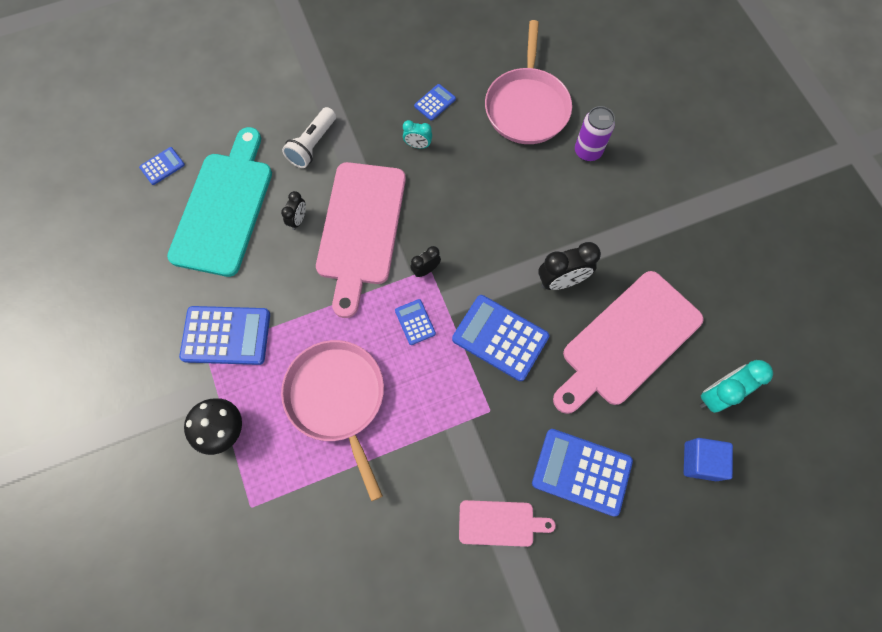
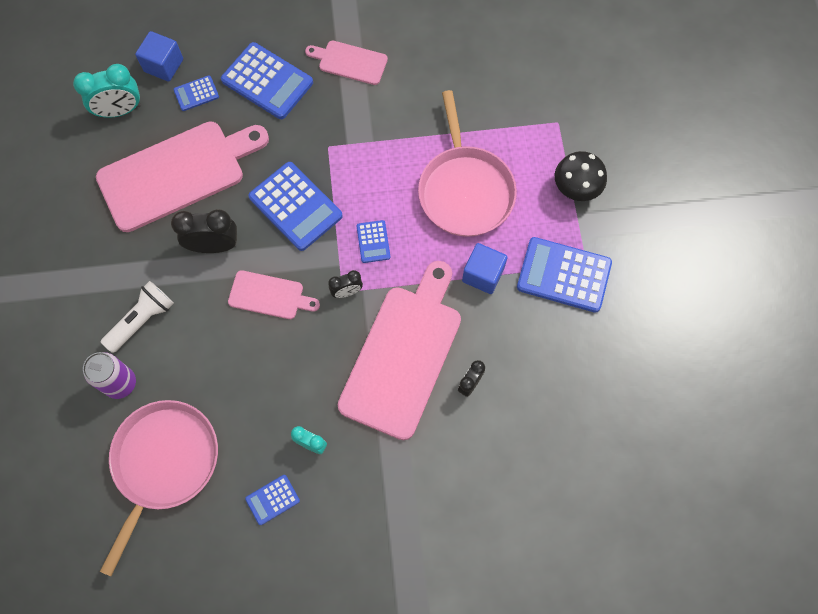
camera: 165 degrees left, 0 degrees up
(162, 166) = (620, 496): blue calculator -> blue calculator (196, 93)
(224, 208) = (551, 420): turquoise cutting board -> none
(304, 317) = (483, 274): none -> blue cube
(312, 145) = (435, 478): white flashlight -> white flashlight (142, 320)
(493, 249) = (269, 296): none -> pink cutting board

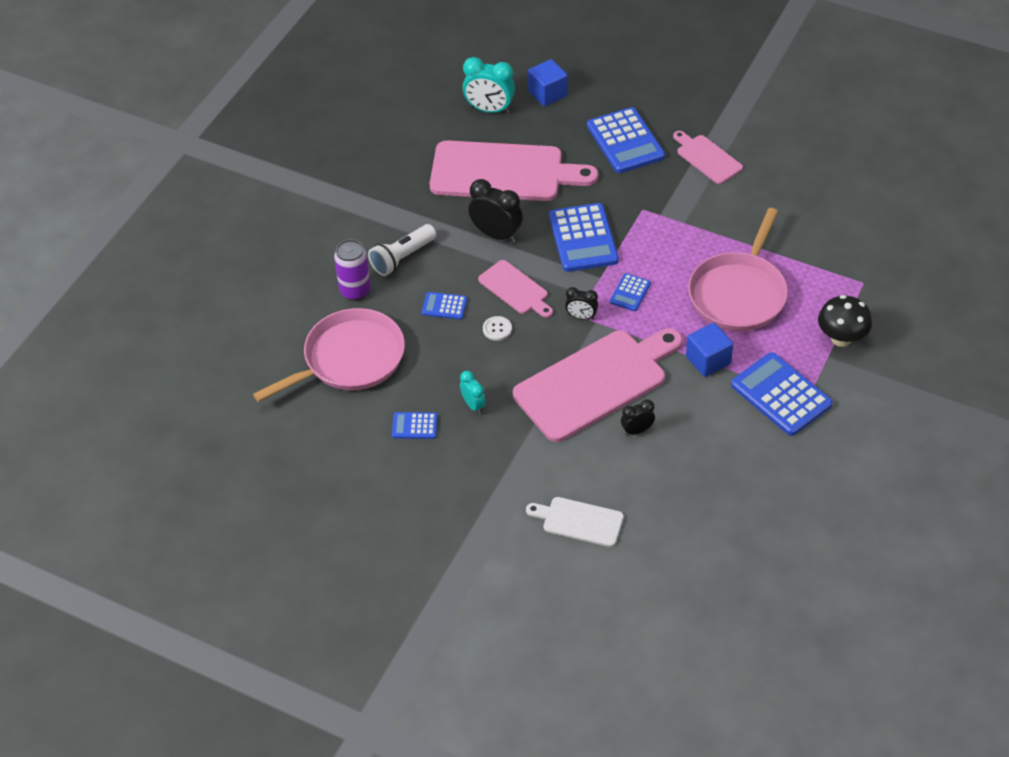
camera: 35 degrees right, 20 degrees down
(142, 320) = (402, 258): white flashlight -> white flashlight turned 150 degrees clockwise
(196, 93) = (560, 124): blue calculator -> blue calculator (444, 306)
(280, 348) = (497, 329): none -> white button
(481, 510) = (579, 521): none -> white cutting board

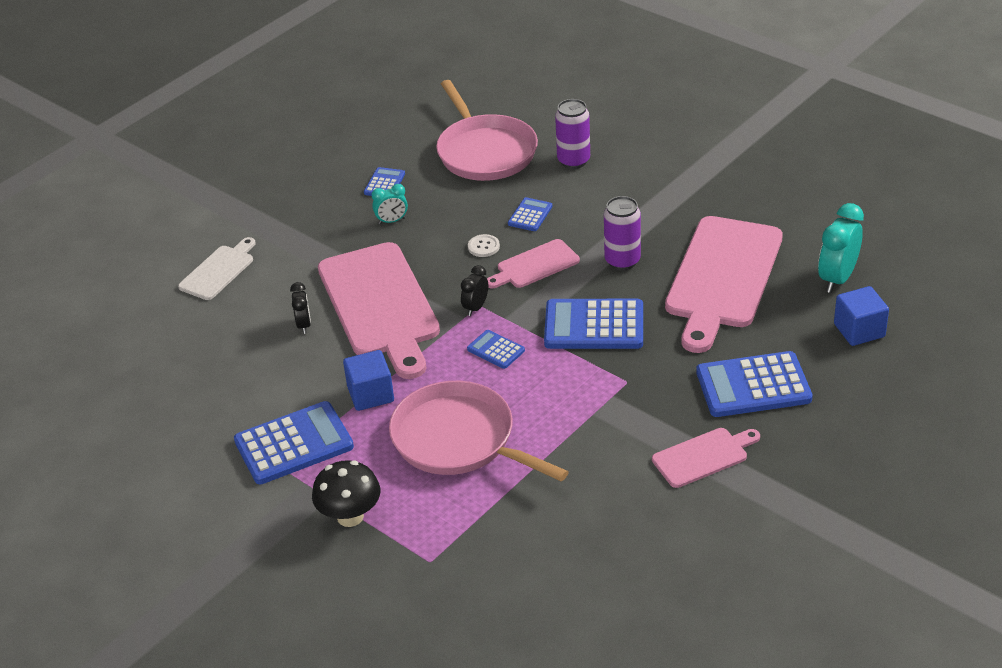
camera: 105 degrees right, 10 degrees down
(402, 258) = (610, 194): white flashlight -> none
(496, 234) = (622, 261): black clock -> purple can

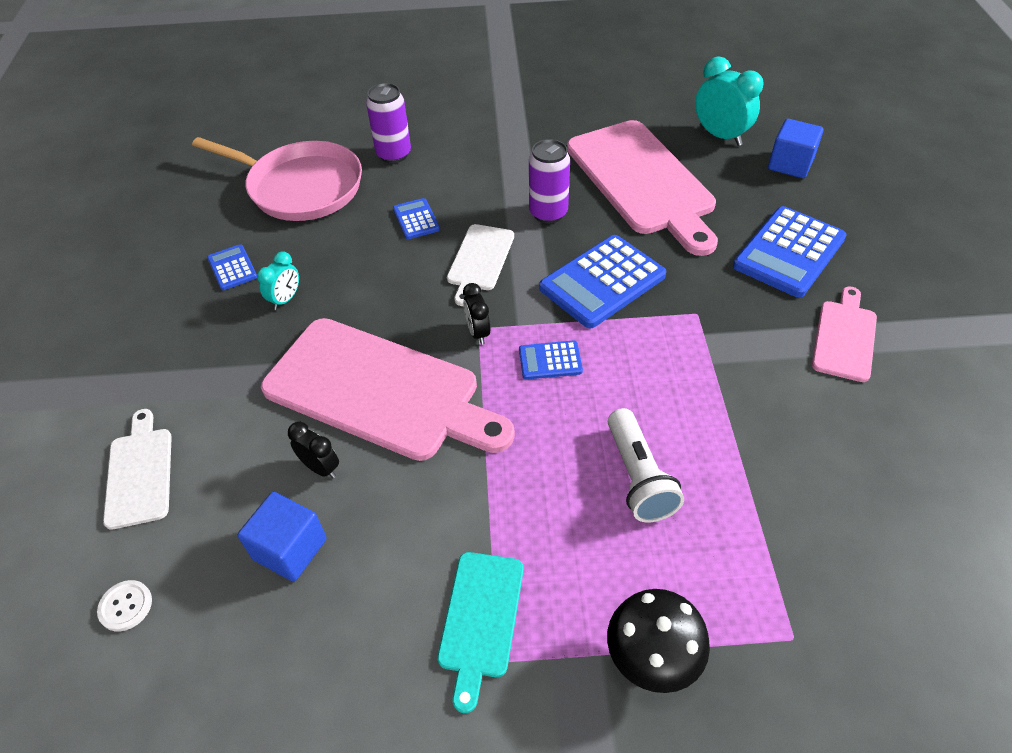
camera: 45 degrees left, 10 degrees up
(294, 444) = (480, 619): blue calculator -> turquoise cutting board
(370, 394) = (490, 494): blue cube -> blue cube (290, 549)
(458, 439) = (638, 477): pink pan -> white flashlight
(483, 247) = (410, 271): white button -> white button (125, 606)
(535, 265) = (480, 260): pink cutting board -> white cutting board
(837, 279) = (720, 136): turquoise clock -> turquoise clock turned 150 degrees clockwise

